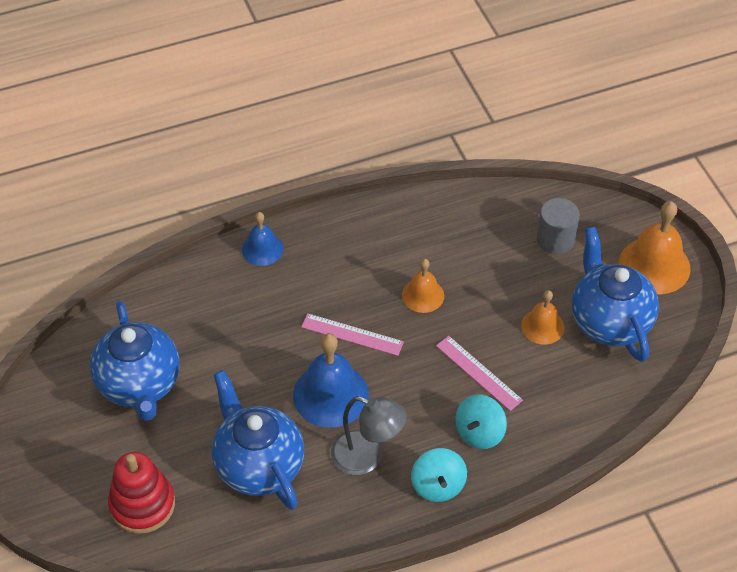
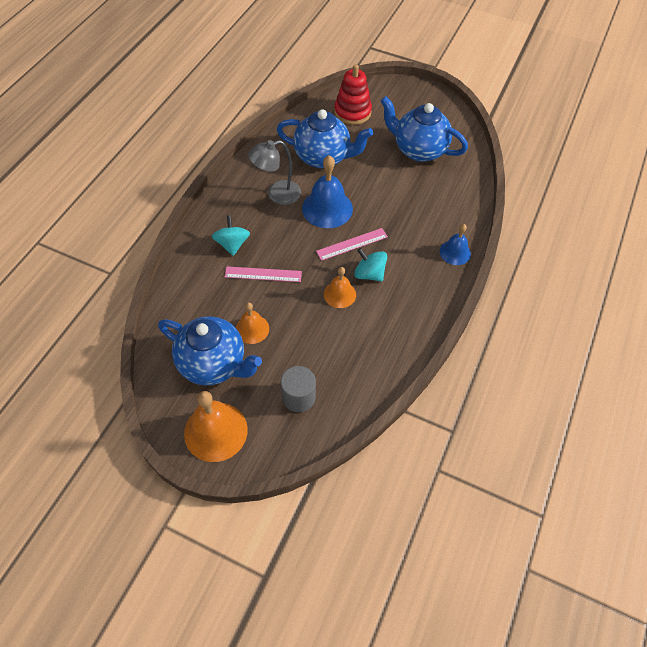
camera: 135 degrees right, 5 degrees up
(438, 485) = (229, 206): turquoise spinning top -> turquoise spinning top (369, 274)

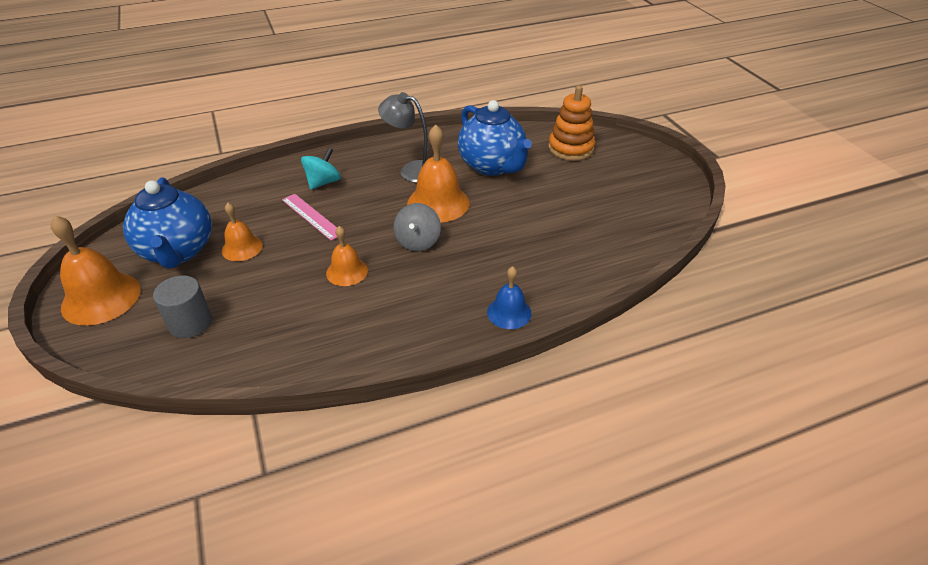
camera: 45 degrees right, 15 degrees down
(327, 208) = (438, 203): blue bell -> orange bell
(352, 112) = (570, 148): red stacking toy -> orange stacking toy
(352, 244) = (418, 241): pink ruler -> grey spinning top
(369, 274) = (397, 274): turquoise spinning top -> none
(418, 150) = (597, 208): blue teapot -> none

